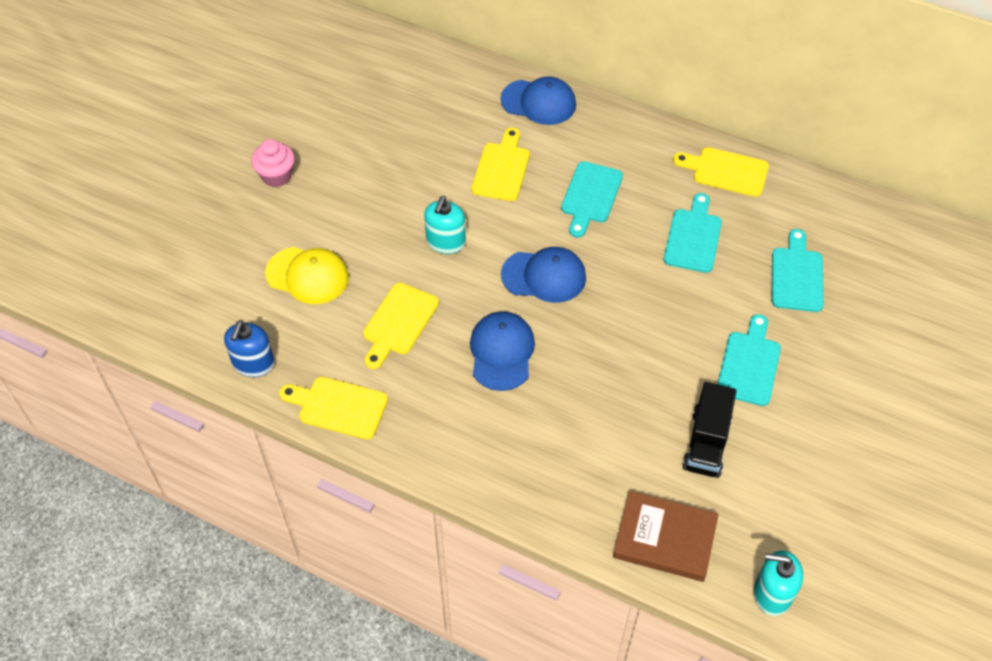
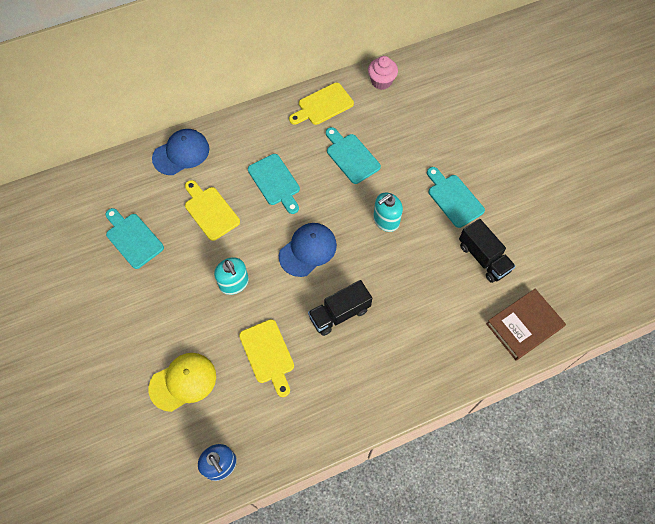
camera: 50 degrees left, 10 degrees up
(276, 176) = (84, 342): pink cupcake -> pink cupcake (381, 81)
(338, 407) = (298, 435): yellow cutting board -> none
(502, 352) = (339, 313): blue cap -> black truck
(772, 593) = (592, 301): turquoise soap dispenser -> turquoise soap dispenser (386, 220)
(796, 276) = (419, 131): turquoise cutting board -> turquoise cutting board (133, 239)

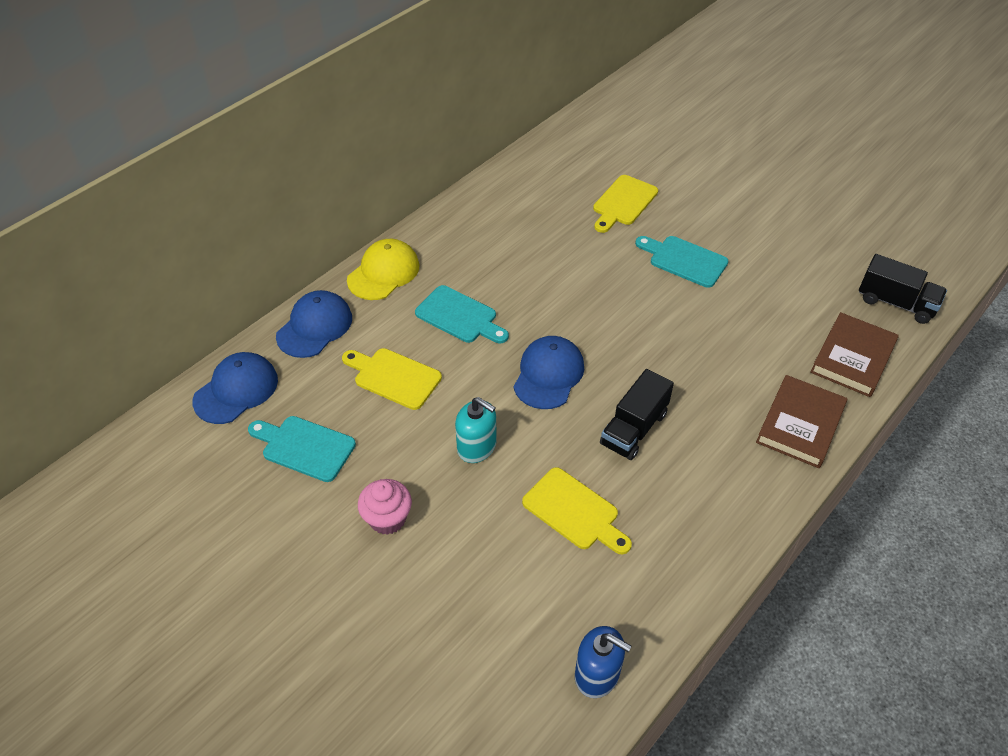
camera: 25 degrees left, 15 degrees down
(113, 181) = (236, 390): none -> blue cap
(183, 382) = (481, 592): yellow cap -> yellow cap (383, 273)
(323, 105) = (468, 218): yellow cutting board -> yellow cutting board (623, 203)
(351, 156) = (536, 259): turquoise cutting board -> none
(381, 81) = (522, 174): pink cupcake -> pink cupcake (387, 519)
(386, 220) = (622, 309): turquoise soap dispenser -> none
(452, 359) = (800, 424): none -> brown book
(483, 258) = (759, 307): black truck -> black truck (896, 303)

